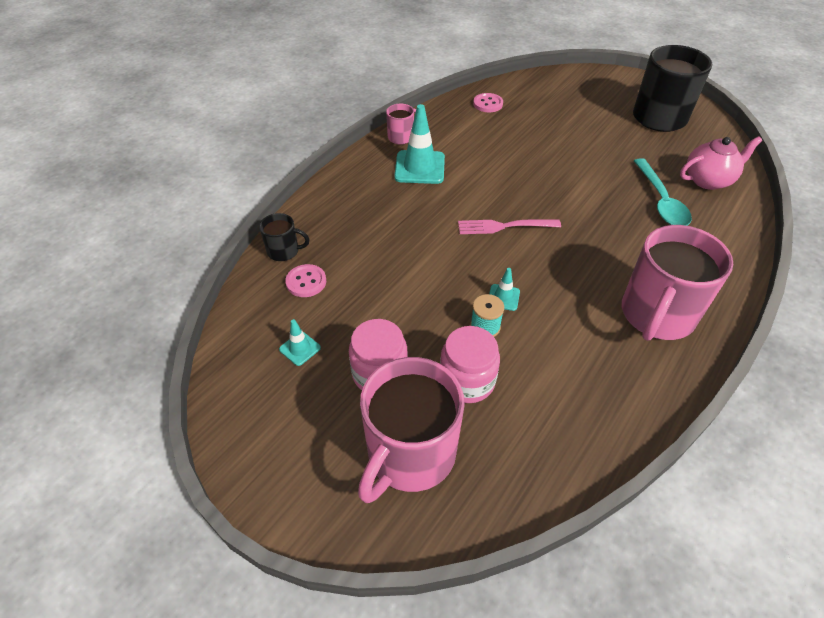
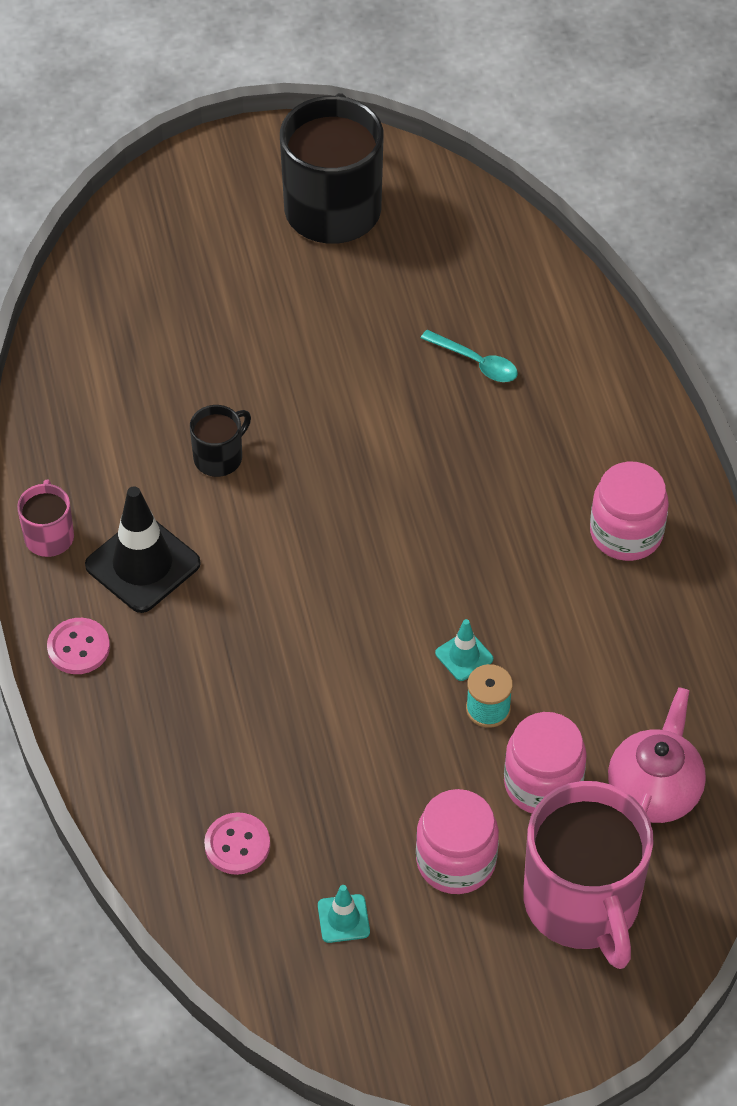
camera: 50 degrees left, 5 degrees up
(284, 251) = (153, 836): black mug -> black mug (219, 457)
(419, 167) = (143, 564): turquoise traffic cone -> black traffic cone
(488, 104) = (86, 372): pink button -> pink button (78, 647)
(504, 226) = (353, 560): pink fork -> none
(656, 315) = (626, 533): pink mug -> pink jar
(661, 201) = (476, 362): turquoise spoon -> turquoise spoon, size x0.60
(708, 180) = (493, 280): pink teapot -> pink teapot (654, 790)

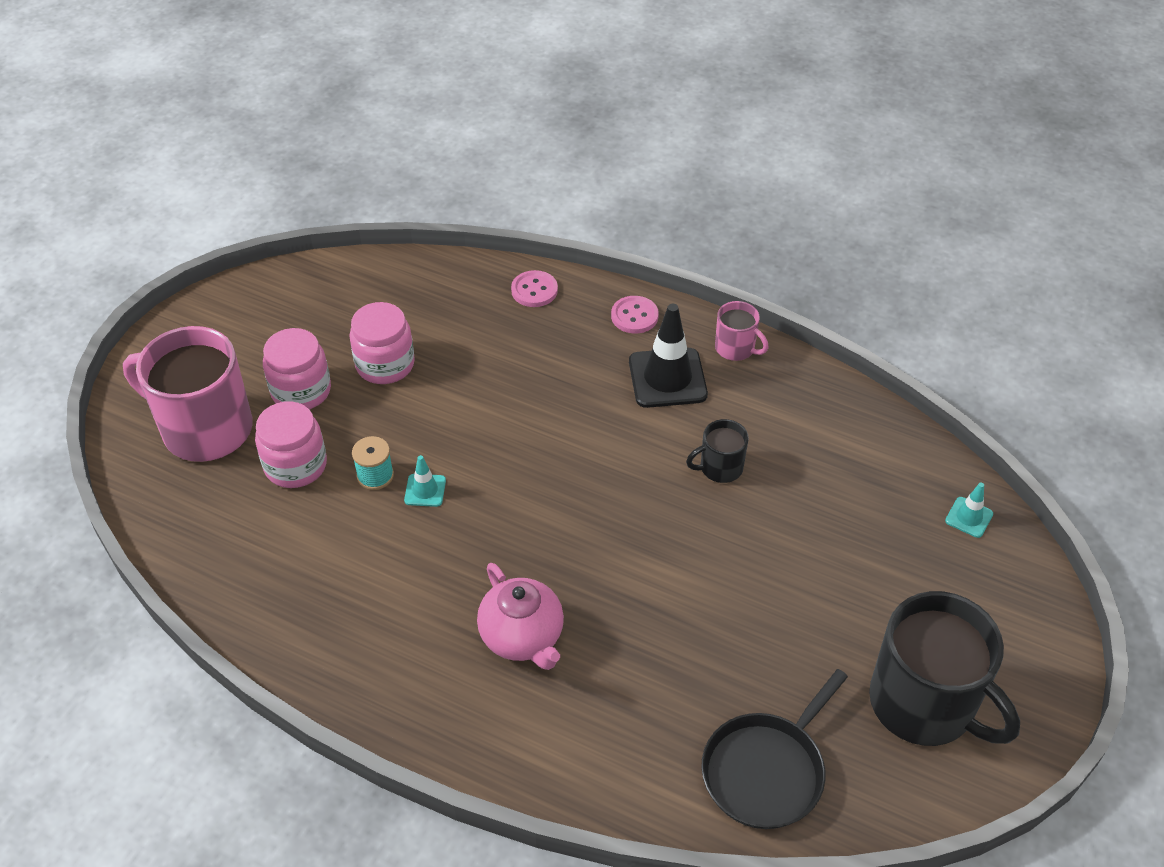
camera: 130 degrees right, 5 degrees down
(219, 457) = (720, 467): black mug -> black mug turned 75 degrees clockwise
(237, 845) = (426, 307): pink button -> pink button (534, 290)
(343, 918) = (330, 322): turquoise traffic cone -> turquoise traffic cone (969, 517)
(476, 362) = (664, 683): turquoise spoon -> none
(484, 264) = (766, 770): none -> black pan
(626, 533) = (414, 658): pink jar -> pink jar (385, 364)
(654, 790) = (222, 517): pink teapot -> pink teapot (522, 637)

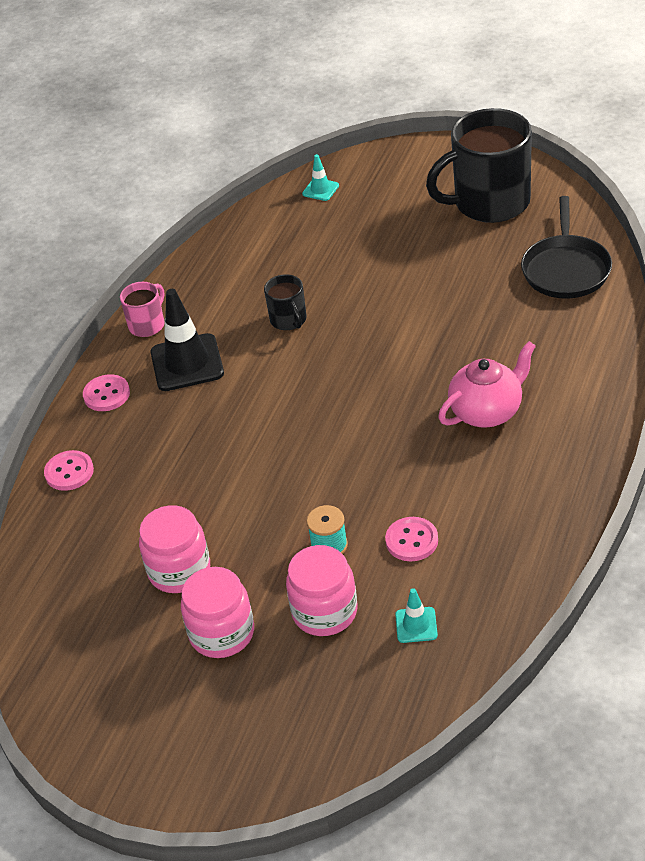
camera: 90 degrees left, 5 degrees down
(205, 428) = (284, 706): pink mug -> none
(357, 543) = (412, 540): none -> pink button
(425, 490) = (342, 504): turquoise traffic cone -> turquoise traffic cone (416, 625)
(766, 770) = (566, 269): black pan -> black pan turned 60 degrees clockwise
(924, 704) = (490, 203): black mug -> black mug turned 150 degrees counterclockwise

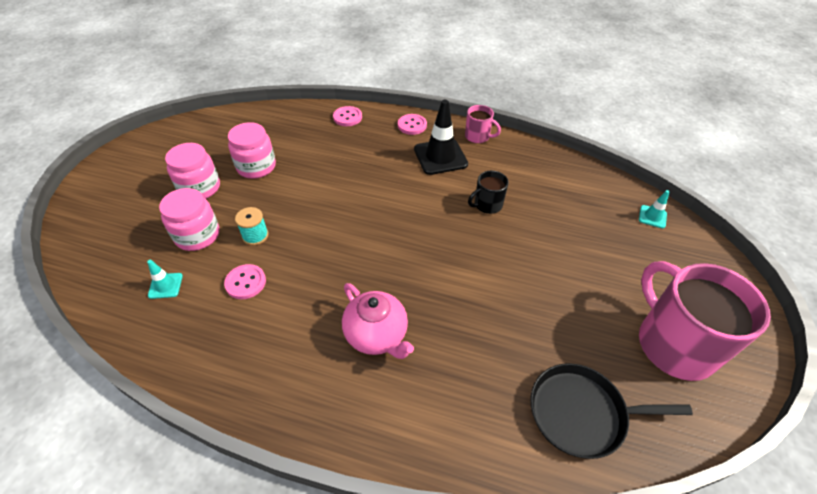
camera: 80 degrees right, 5 degrees up
(490, 203) = (674, 344): black mug -> pink mug

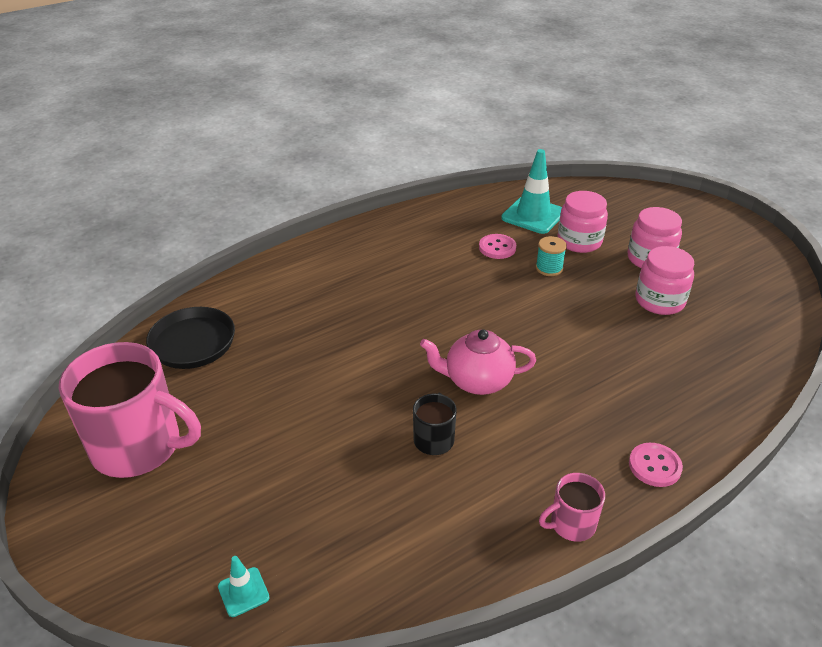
camera: 130 degrees right, 10 degrees down
(165, 286) = (533, 215): turquoise traffic cone -> turquoise traffic cone, size x2.01
(347, 117) = (720, 411): pink button -> none
(377, 335) = (373, 286): pink teapot -> pink teapot (477, 381)
(440, 157) = (558, 453): black traffic cone -> none

